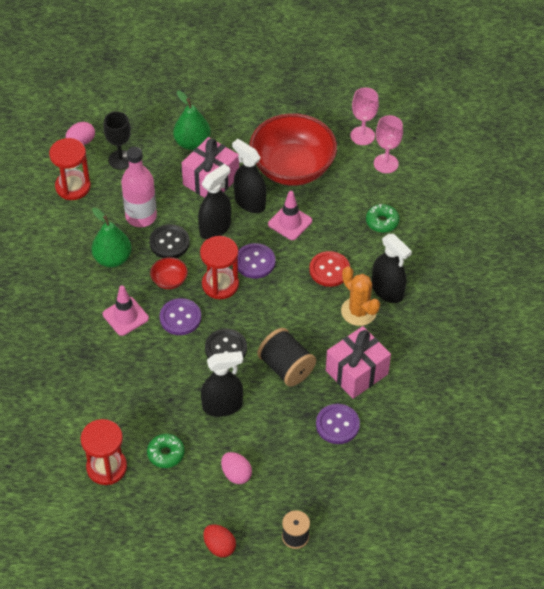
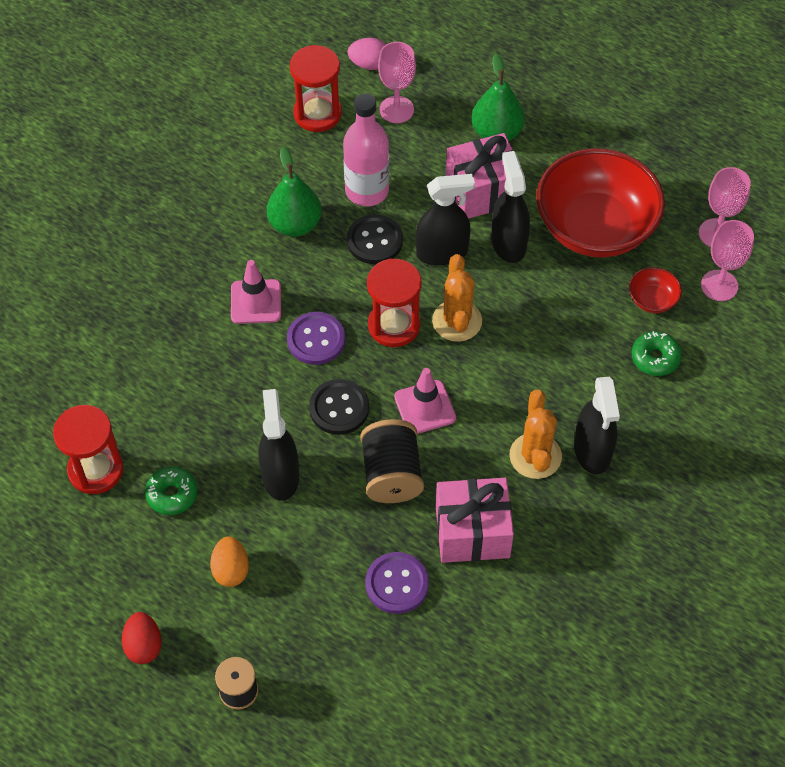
camera: 35 degrees right, 5 degrees up
(120, 160) = (396, 109): black goblet -> pink goblet
(169, 280) = (339, 287): red bowl -> red bowl (652, 300)
(222, 406) = (280, 476): black spray bottle -> black spray bottle turned 120 degrees counterclockwise
(236, 474) = (231, 570): pink egg -> orange egg
(255, 262) = (457, 321): purple button -> orange cactus
(290, 222) = (538, 295): pink traffic cone -> pink traffic cone (425, 407)
(329, 270) = (540, 382): red button -> none

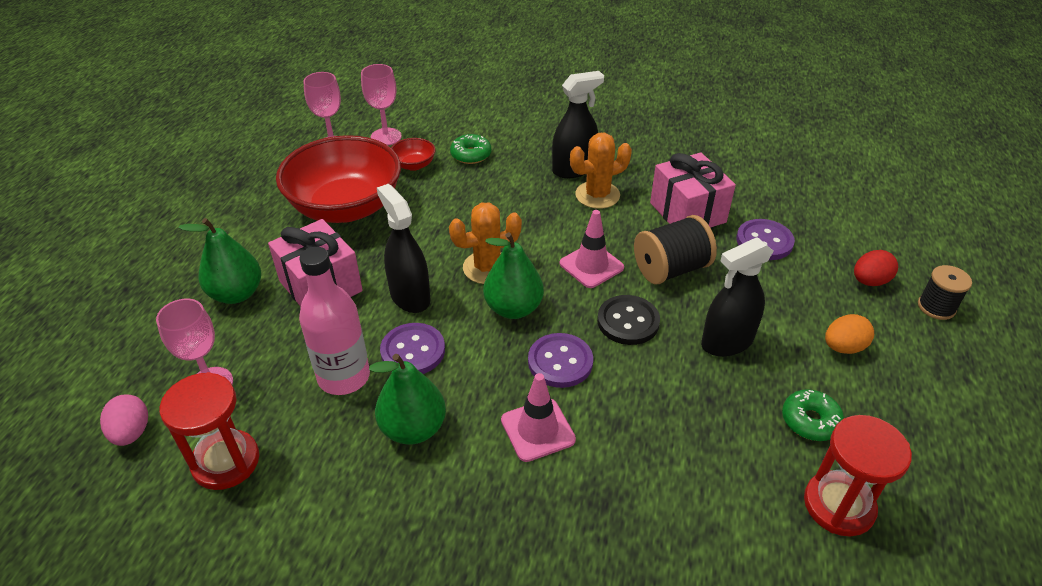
camera: 110 degrees left, 15 degrees down
(144, 645) = (967, 385): red egg -> red egg (869, 281)
(374, 241) = (413, 351): black button -> purple button
(394, 325) = (513, 308): red hourglass -> green pear
(508, 243) = (382, 255): black spray bottle -> none

